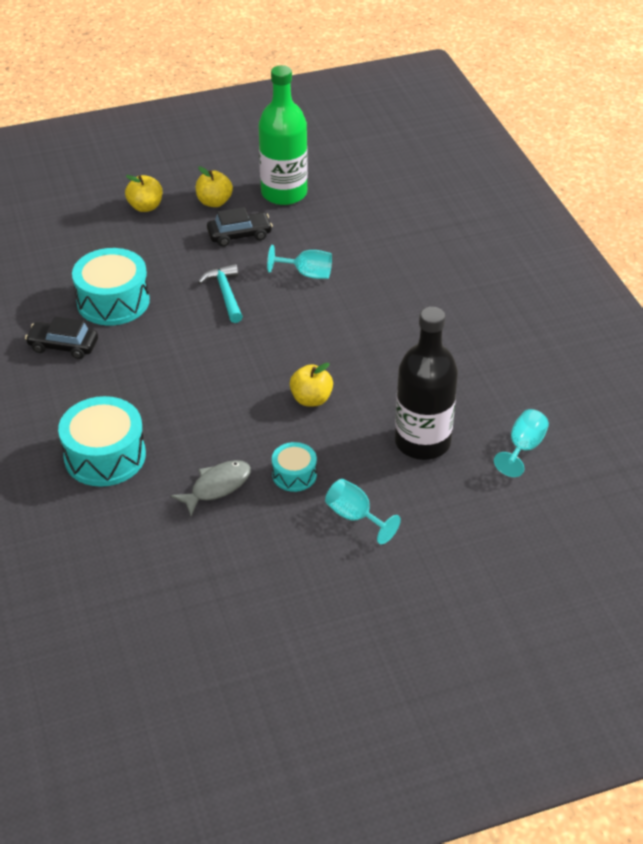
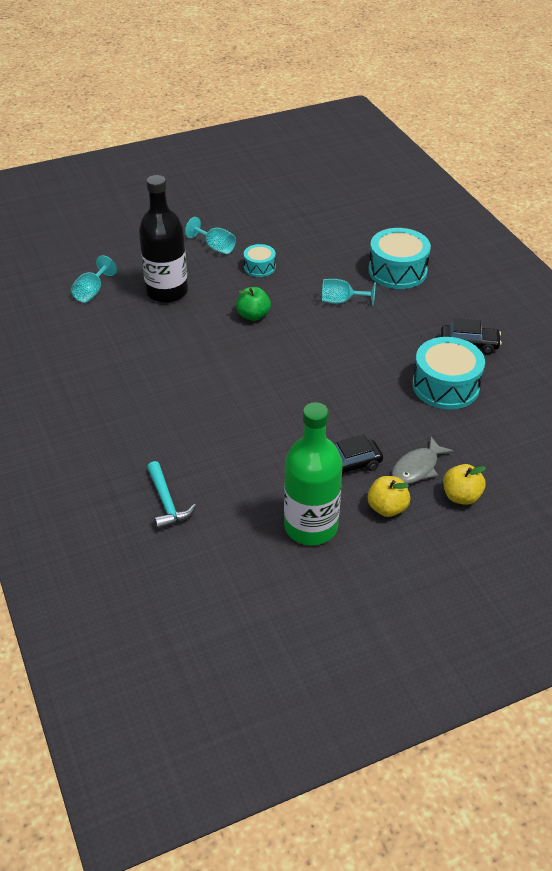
camera: 175 degrees right, 0 degrees up
(217, 486) = (312, 258): grey fish -> grey fish (417, 468)
(225, 294) = (344, 399): turquoise hammer -> turquoise hammer (167, 503)
(307, 274) = (271, 425): turquoise goblet -> turquoise goblet (341, 301)
(311, 399) = (253, 315): yellow apple -> green apple

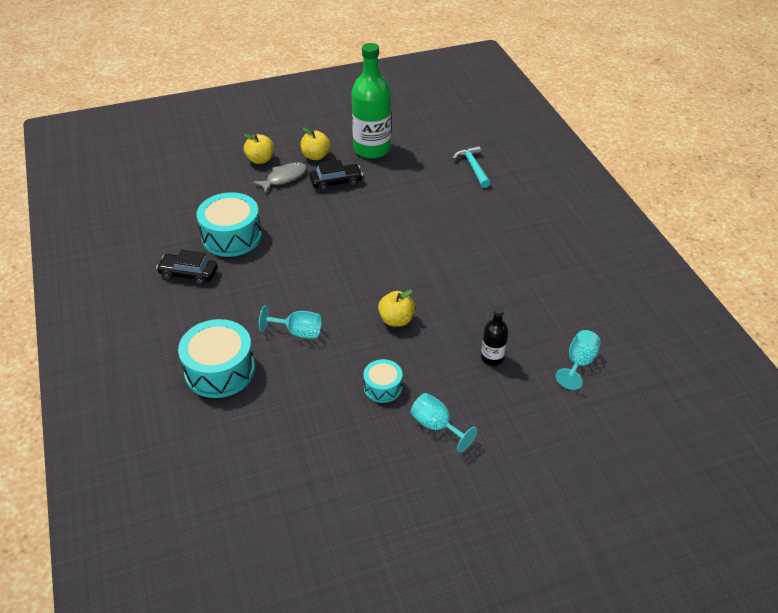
camera: 175 degrees left, 0 degrees up
(167, 292) = (492, 358): black bottle -> black bottle, size x0.48
(253, 315) = (396, 320): green apple -> yellow apple

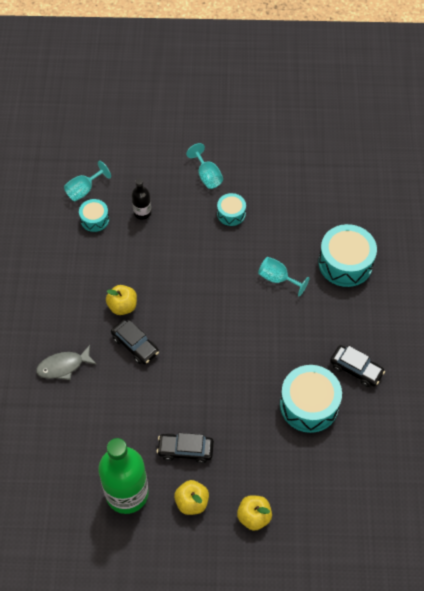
camera: 160 degrees left, 15 degrees up
(284, 178) = (237, 475): grey fish -> grey fish (63, 366)
(396, 320) = (197, 266): yellow apple -> yellow apple (122, 306)
(423, 238) = (135, 345): none -> black car
(473, 167) = (37, 426): turquoise hammer -> none
(542, 335) = (94, 219): none -> turquoise drum

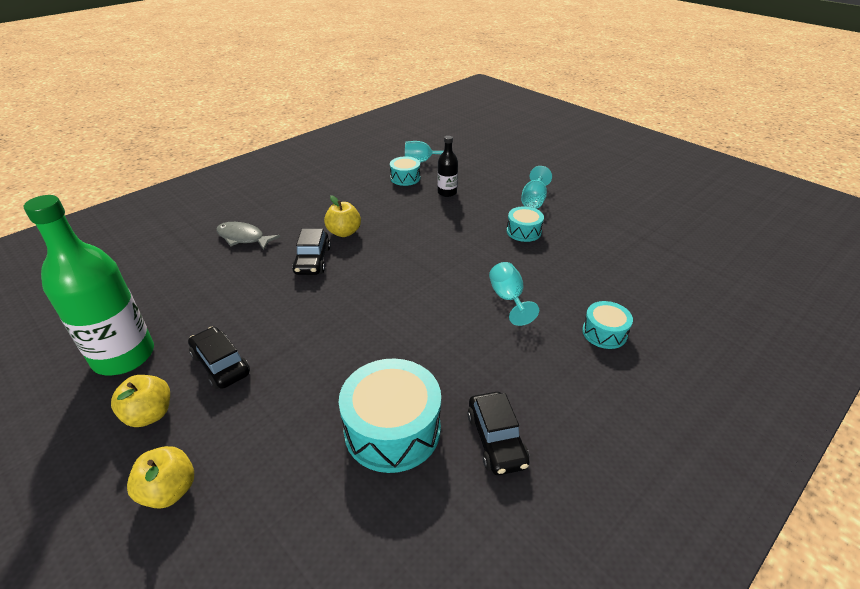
camera: 45 degrees right, 20 degrees down
(345, 263) = (604, 333): turquoise drum -> turquoise drum, size x0.54

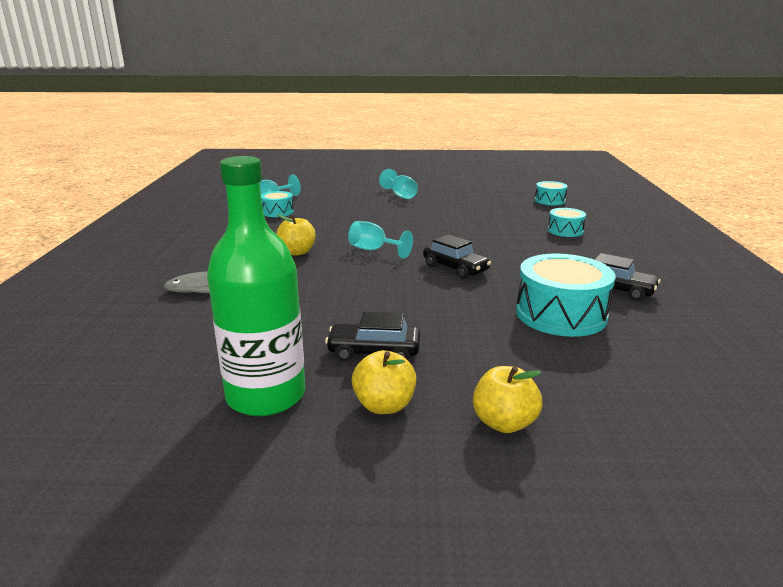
camera: 45 degrees left, 15 degrees down
(312, 260) = (308, 274): black car -> black car (455, 268)
(447, 192) = (330, 209): black bottle -> none
(508, 298) = (488, 238): turquoise goblet -> turquoise goblet (374, 250)
(523, 231) = (427, 209): turquoise drum -> turquoise drum (550, 201)

